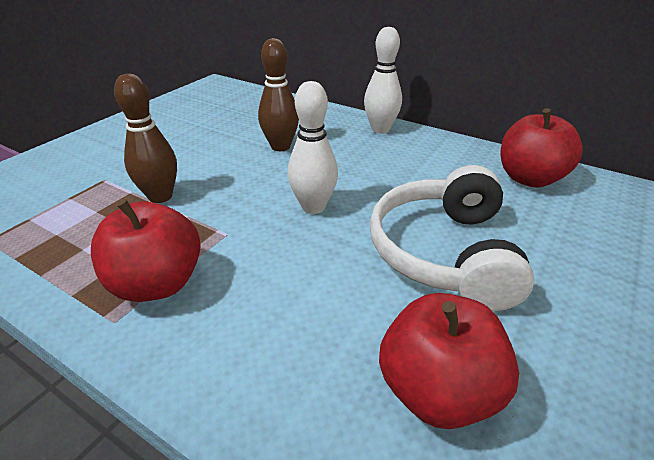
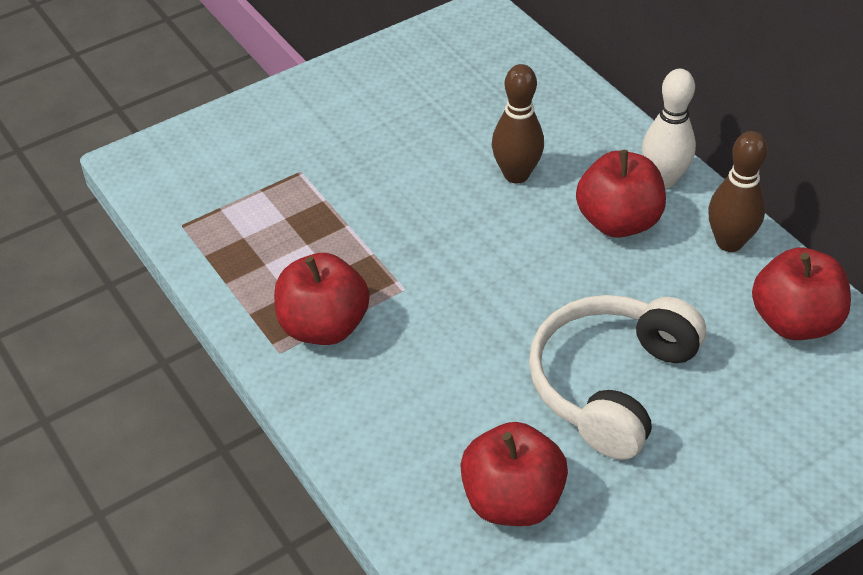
camera: 25 degrees right, 10 degrees up
(160, 196) = (353, 216): brown bowling pin -> brown bowling pin (729, 242)
(313, 207) = (508, 282): white bowling pin -> none
(368, 155) = (618, 221): none -> red apple

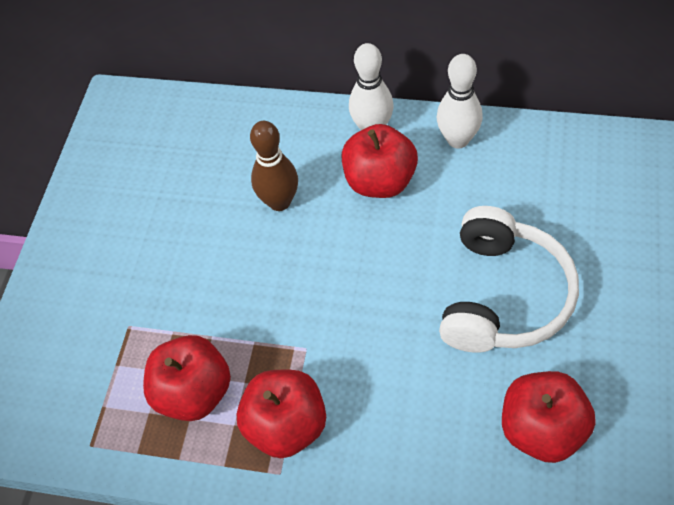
camera: 40 degrees left, 10 degrees up
(610, 384) = (504, 296): white headphones -> white headphones turned 150 degrees counterclockwise
(729, 242) = (458, 140): brown bowling pin -> white bowling pin
(794, 321) = (550, 161): red apple -> red apple (194, 392)

